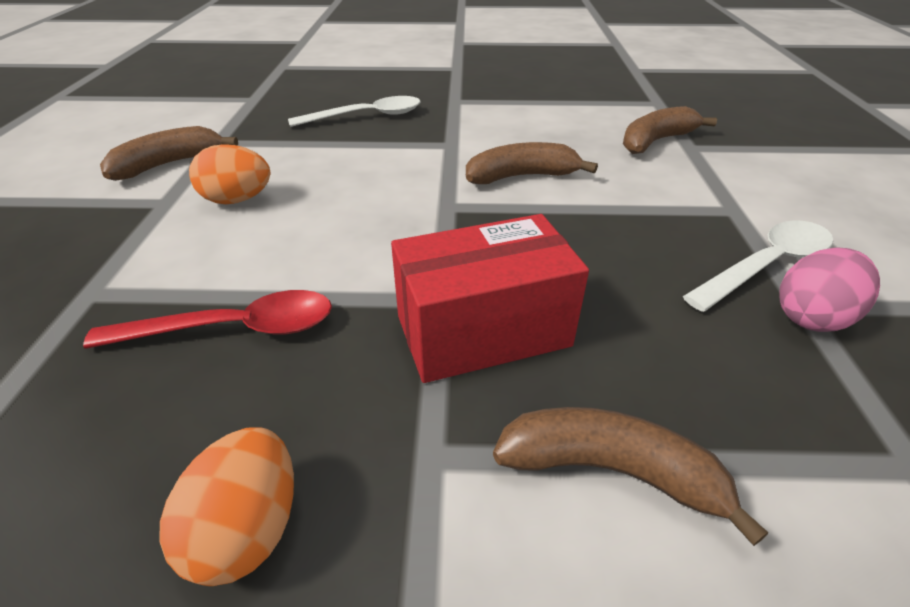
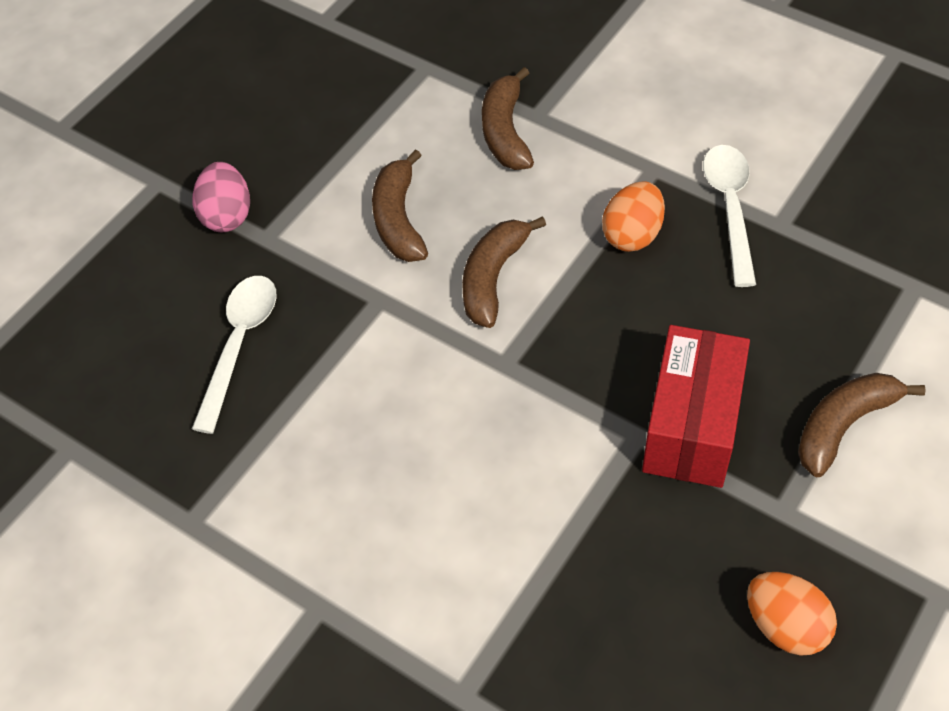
camera: 55 degrees left, 15 degrees up
(169, 164) = (219, 586): brown banana -> brown banana (398, 219)
(234, 329) = (588, 590): red spoon -> none
(237, 200) = (364, 536): orange egg -> orange egg (632, 235)
(812, 317) = (793, 230): pink egg -> pink egg (226, 215)

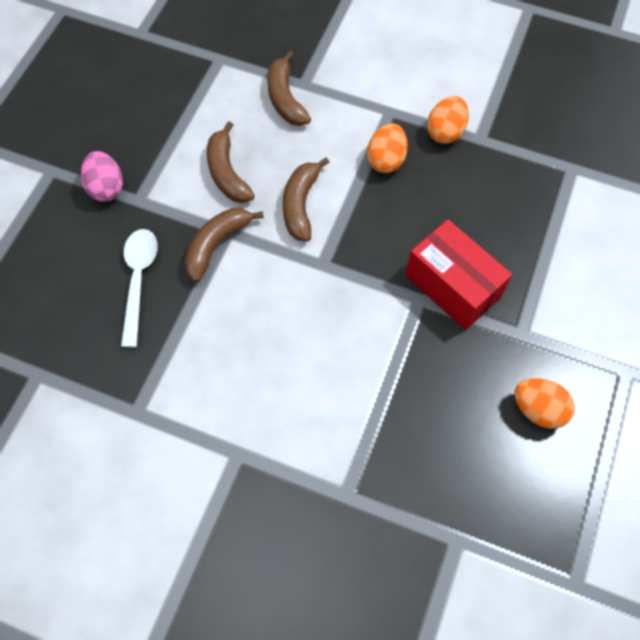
camera: 15 degrees left, 10 degrees up
(691, 426) = (452, 286): red box -> red box turned 45 degrees counterclockwise
(730, 208) = (445, 132): white spoon -> orange egg
(843, 425) = (547, 270): brown banana -> brown banana (216, 245)

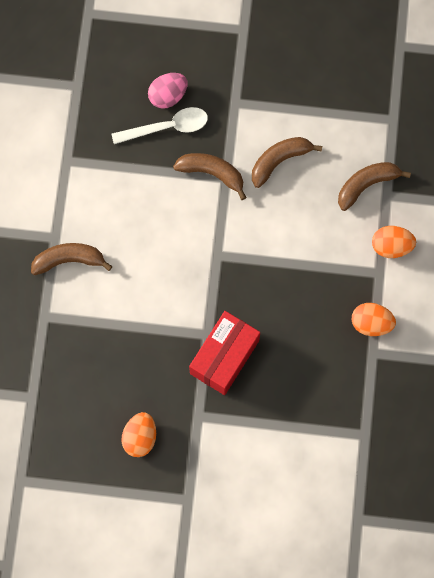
camera: 75 degrees right, 10 degrees up
(106, 188) = (239, 75): pink egg -> pink egg (168, 96)
(300, 205) = (265, 225): brown banana -> brown banana (69, 260)
(386, 160) = (328, 281): orange egg -> orange egg (391, 246)

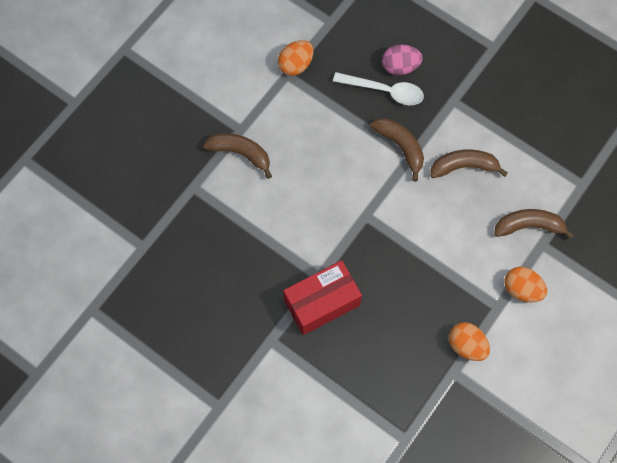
camera: 30 degrees right, 5 degrees down
(140, 437) = (210, 330): orange egg -> orange egg (296, 65)

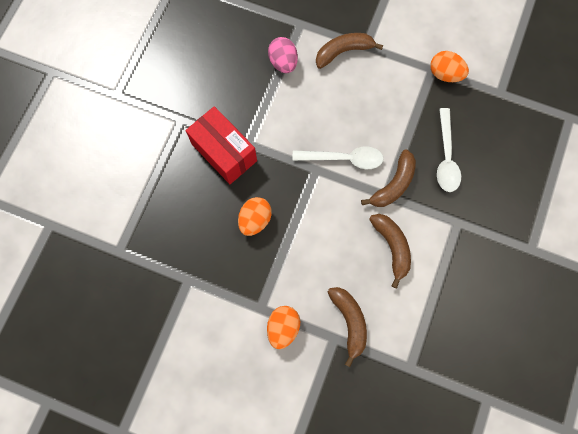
camera: 75 degrees right, 5 degrees up
(241, 153) = (343, 52): brown banana -> brown banana turned 120 degrees counterclockwise
(361, 185) = (344, 159): none -> white spoon
(400, 67) = (476, 165): pink egg -> pink egg (283, 62)
(466, 345) = (215, 286): orange egg -> orange egg (255, 220)

